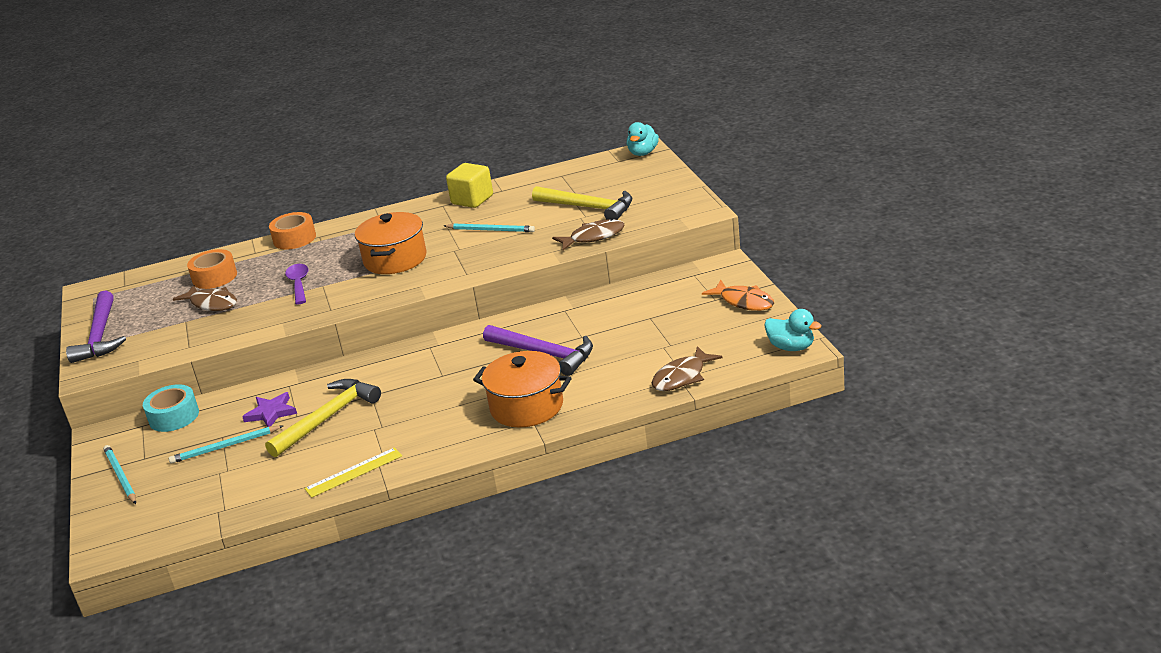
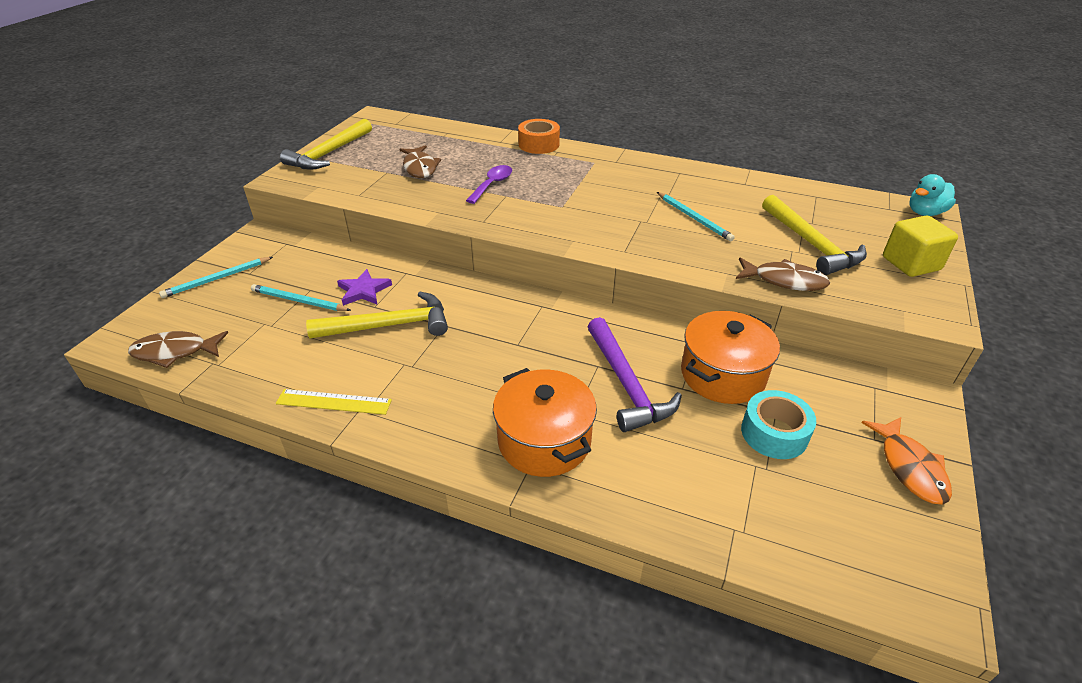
camera: 35 degrees right, 10 degrees up
(100, 336) = (329, 153): purple hammer -> yellow hammer
(120, 476) = (217, 279): turquoise pencil -> turquoise pencil turned 135 degrees counterclockwise
(174, 416) = (310, 249): turquoise tape -> turquoise tape (774, 433)
(214, 277) = (450, 147): orange tape -> none
(395, 259) = (585, 203): orange pot -> orange pot (722, 375)
(472, 200) = (710, 180): yellow cube -> yellow cube (911, 263)
(682, 377) = (739, 530): brown fish -> brown fish (175, 352)
(791, 347) = (924, 593): turquoise duck -> none

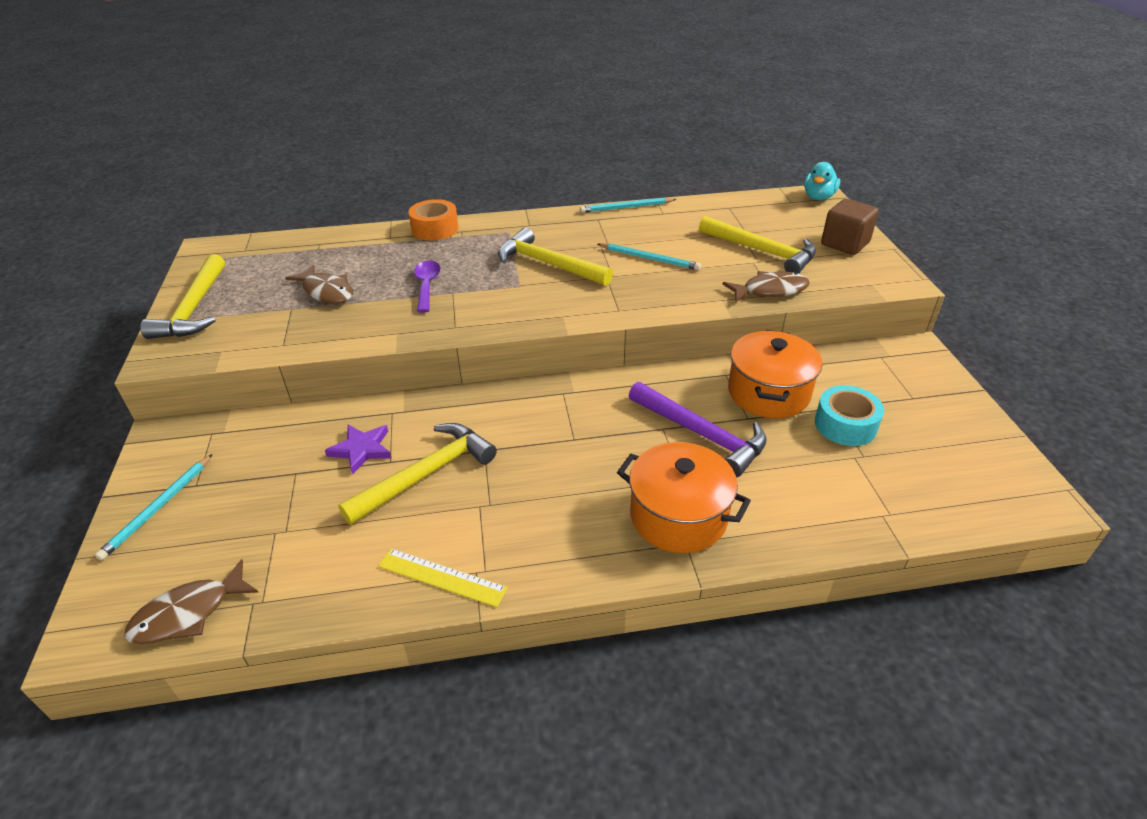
camera: 30 degrees left, 0 degrees up
(299, 301) = (294, 490): turquoise pencil -> turquoise pencil (626, 207)
(334, 402) = (441, 577): yellow ruler -> yellow ruler turned 45 degrees clockwise
(601, 196) = (548, 264): none -> yellow hammer
(910, 467) = (951, 409): orange fish -> none
(911, 263) = (845, 244): yellow cube -> brown cube

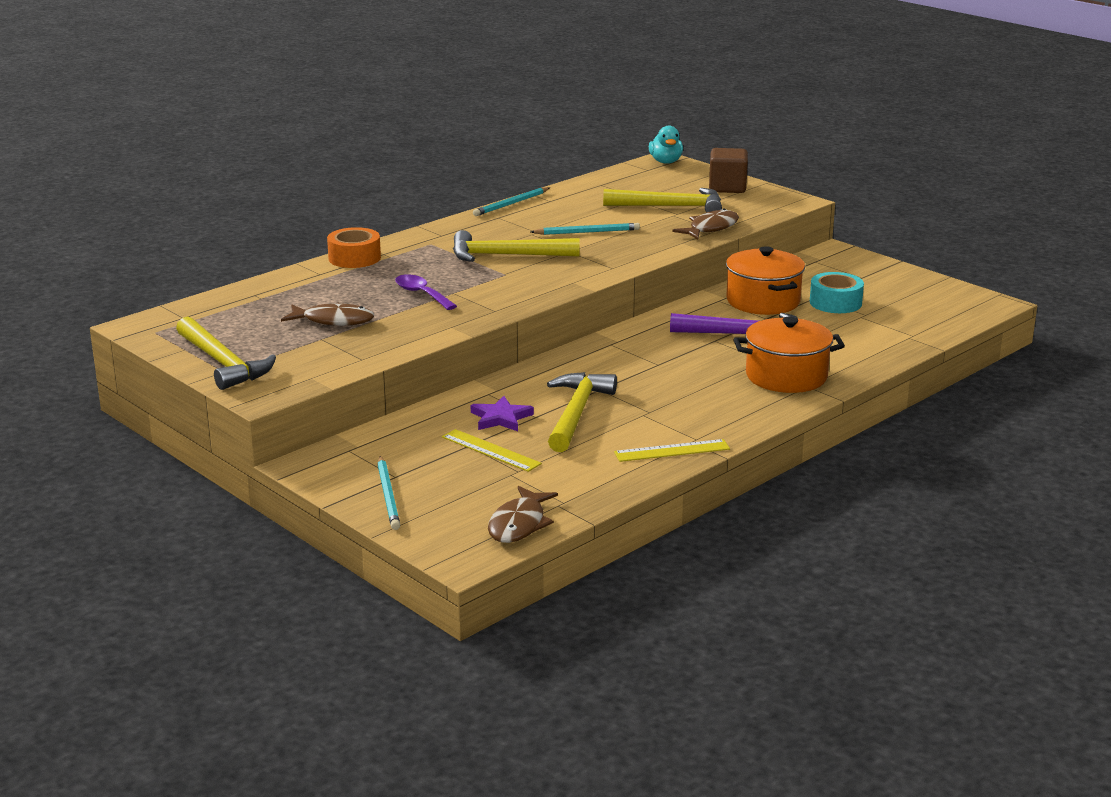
camera: 35 degrees left, 15 degrees down
(301, 489) = (491, 450): none -> yellow ruler

